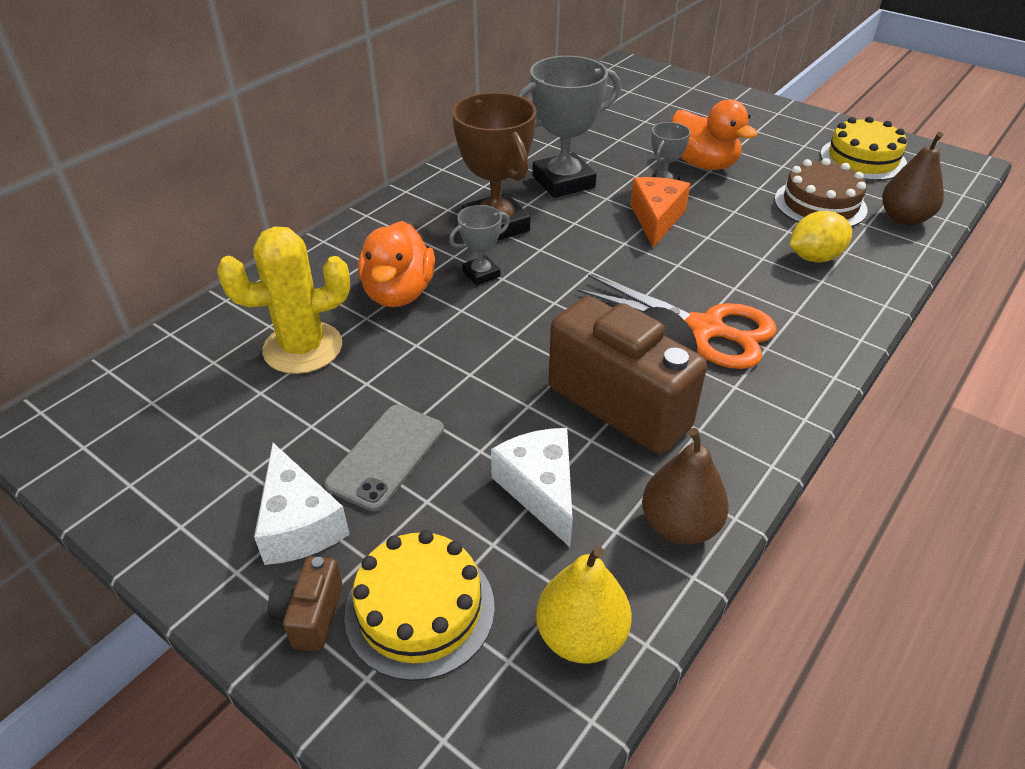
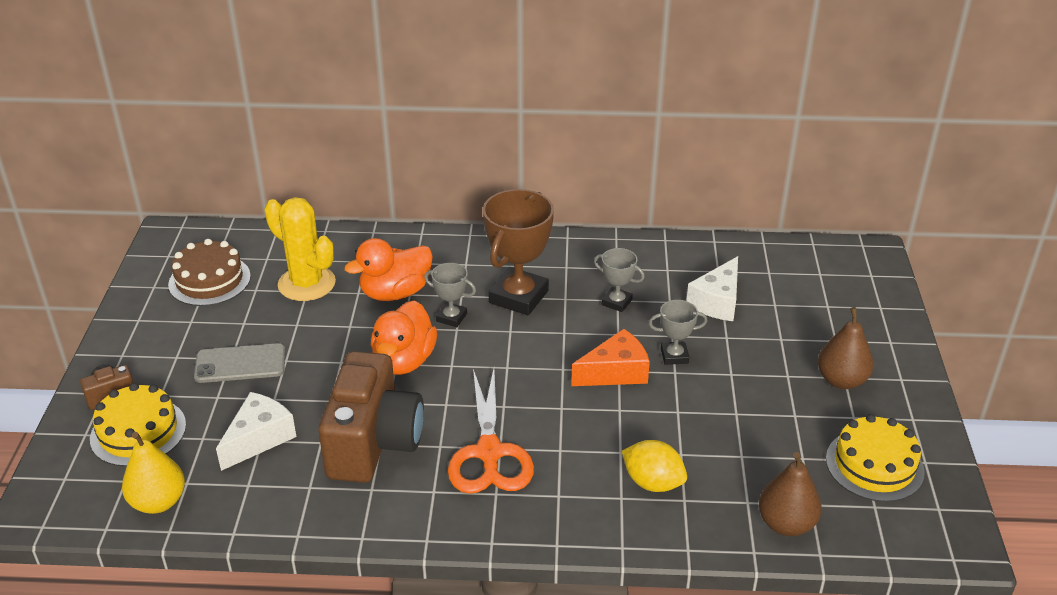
camera: 55 degrees right, 5 degrees down
(299, 524) = (167, 358): white cheese -> white cheese (717, 301)
(563, 182) = (616, 302): grey trophy -> grey trophy, size x0.51
(679, 526) = (271, 512): brown pear -> brown pear (841, 380)
(703, 164) = (737, 366): orange duck -> orange duck (404, 361)
(820, 204) = (749, 460): brown cake -> brown cake (209, 280)

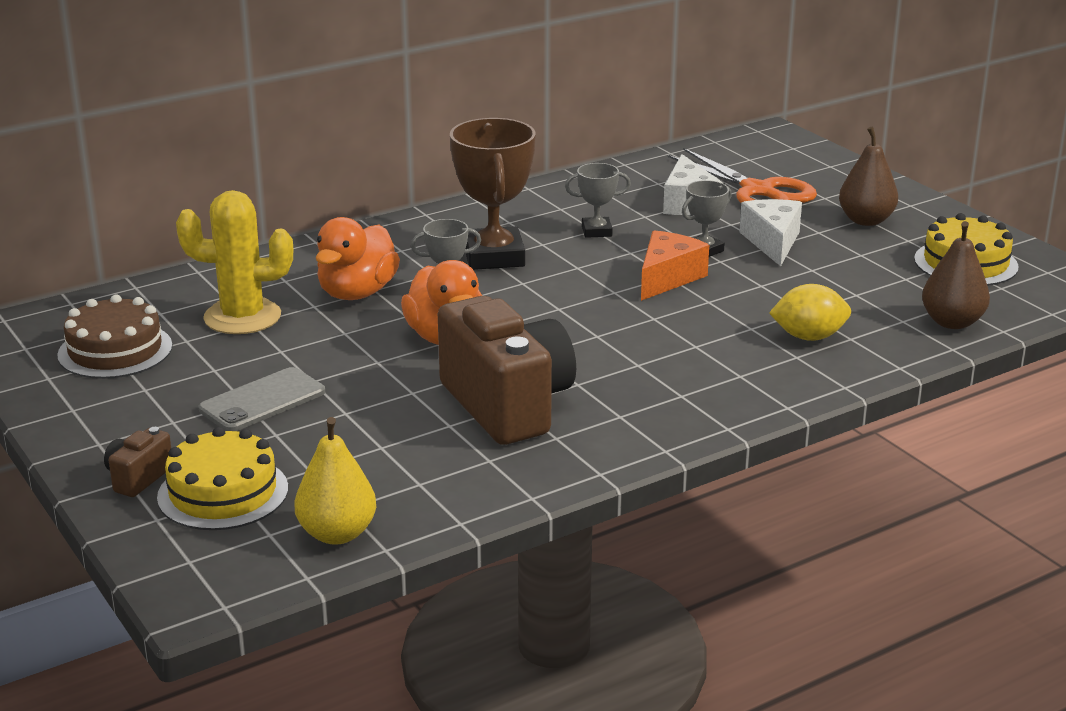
camera: 35 degrees left, 10 degrees down
(259, 438) = (377, 446): white cheese -> white cheese (772, 242)
(489, 453) = (633, 371): orange scissors -> orange scissors (758, 191)

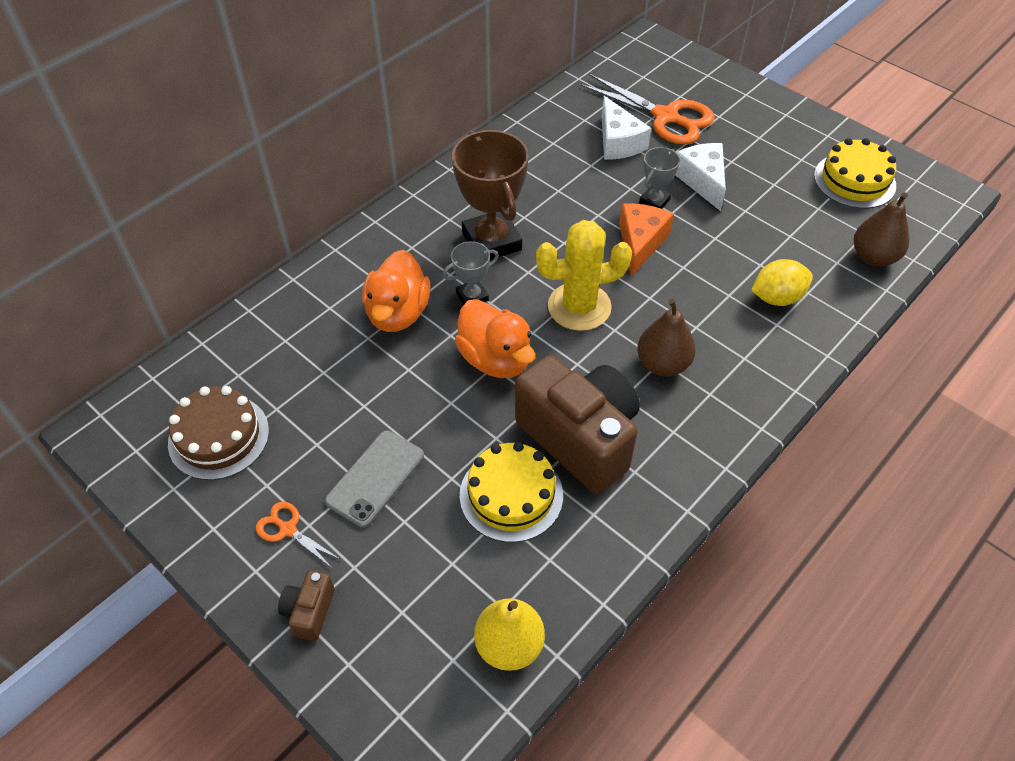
camera: 15 degrees left, 25 degrees up
(149, 421) = (288, 529): none -> orange scissors
(223, 493) = (391, 613): yellow cake -> yellow cake (511, 495)
(242, 317) = (313, 366): yellow cactus -> yellow cactus (579, 307)
(596, 231) = (561, 192): grey trophy -> none
(866, 220) = (761, 140): brown pear -> brown pear (662, 364)

